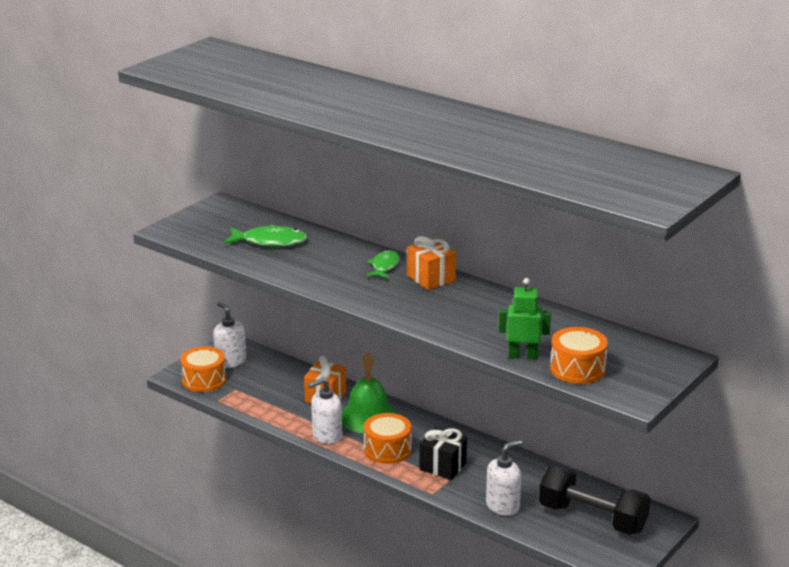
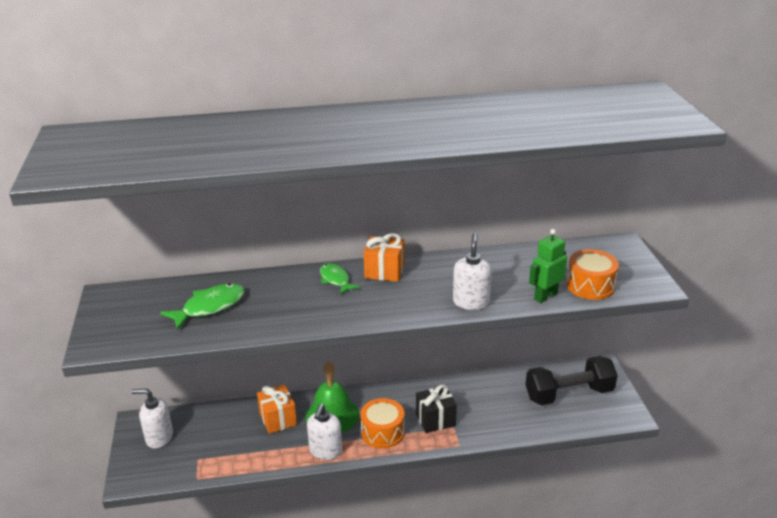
camera: 45 degrees left, 5 degrees up
(204, 380) = (159, 468): orange drum -> none
(503, 506) = (512, 423): white soap dispenser -> white soap dispenser (471, 302)

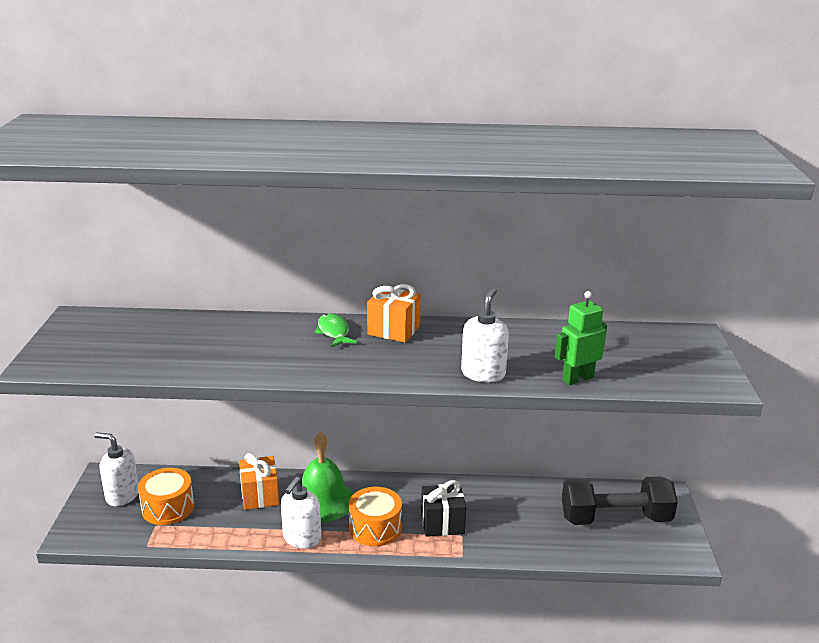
camera: 10 degrees right, 5 degrees down
(210, 307) = (181, 342): green fish -> none
(590, 286) = (638, 374): orange drum -> orange drum (168, 508)

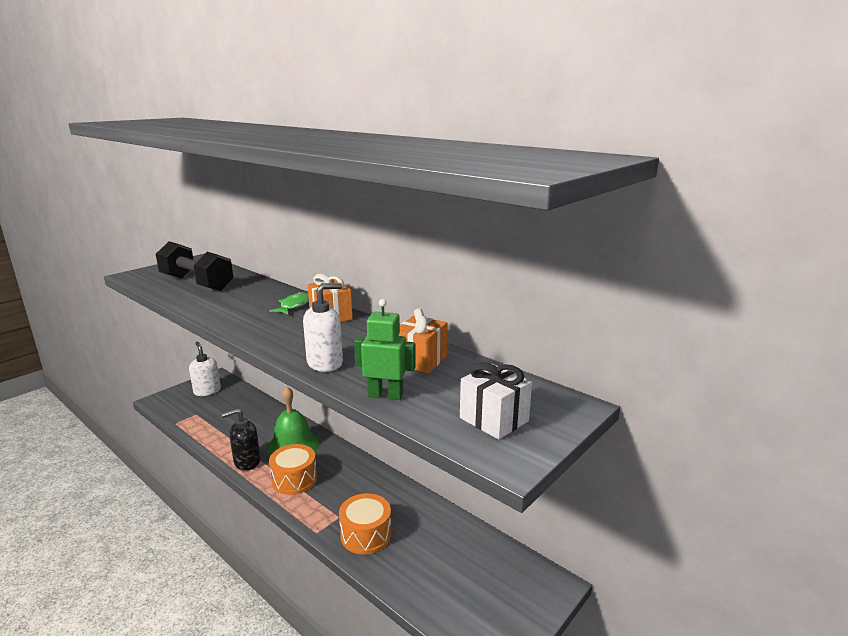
camera: 40 degrees right, 5 degrees down
(168, 508) = (215, 408): orange drum -> orange drum (366, 534)
(260, 495) = (266, 424): orange gift -> orange gift (420, 360)
(302, 538) = (247, 462): white soap dispenser -> black soap dispenser
(442, 523) = (338, 501): black gift -> none
(615, 518) = (474, 577): black dumbbell -> black dumbbell (197, 283)
(671, 364) = (494, 419): none -> white gift

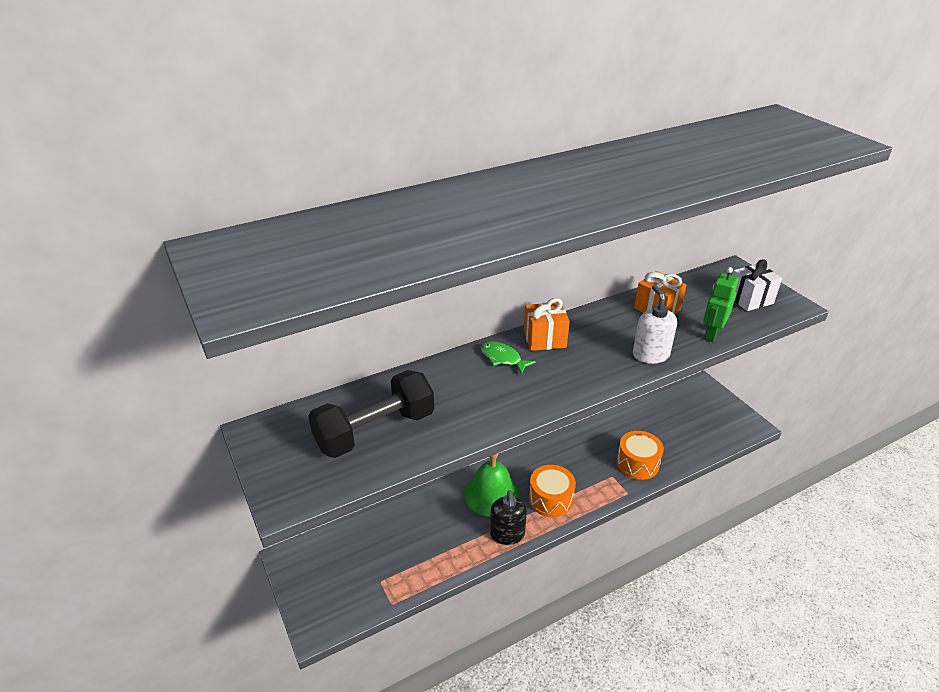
camera: 70 degrees left, 15 degrees up
(207, 391) = (324, 568): white soap dispenser -> none

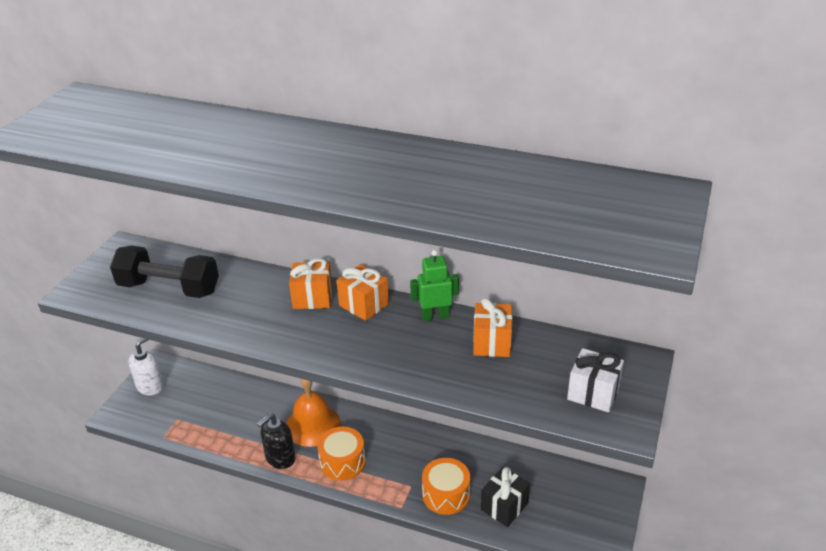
camera: 50 degrees right, 0 degrees up
(492, 494) = (313, 425): green bell -> orange bell
(502, 358) = (312, 298): green fish -> orange gift
(650, 355) = (412, 370): white soap dispenser -> white soap dispenser (150, 386)
(674, 442) = (504, 506): none -> black gift
(711, 334) = (493, 392): green robot -> green robot (435, 316)

